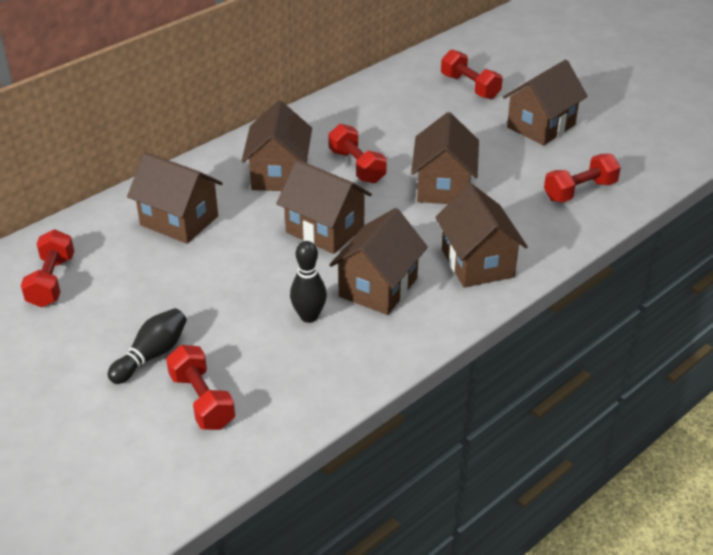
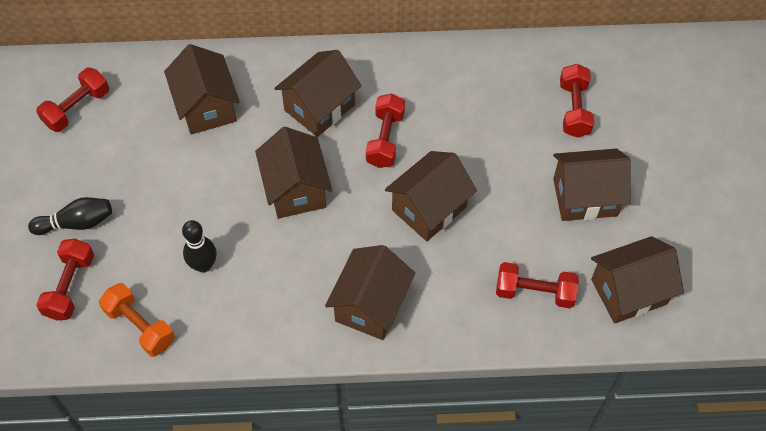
camera: 40 degrees right, 20 degrees up
(305, 387) = (140, 326): none -> orange dumbbell
(378, 287) = (276, 274): brown house -> brown house (628, 292)

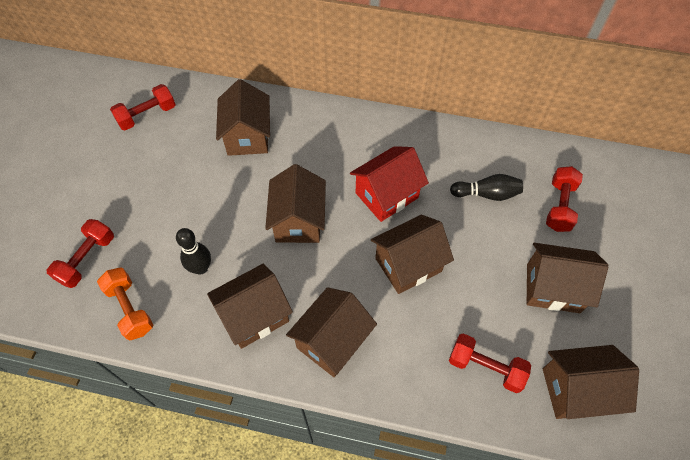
camera: 15 degrees right, 0 degrees up
(77, 223) = (112, 207): black bowling pin -> black bowling pin (487, 194)
(319, 107) = (339, 156): brown house -> brown house (254, 316)
(385, 139) = (386, 195): red dumbbell -> red house

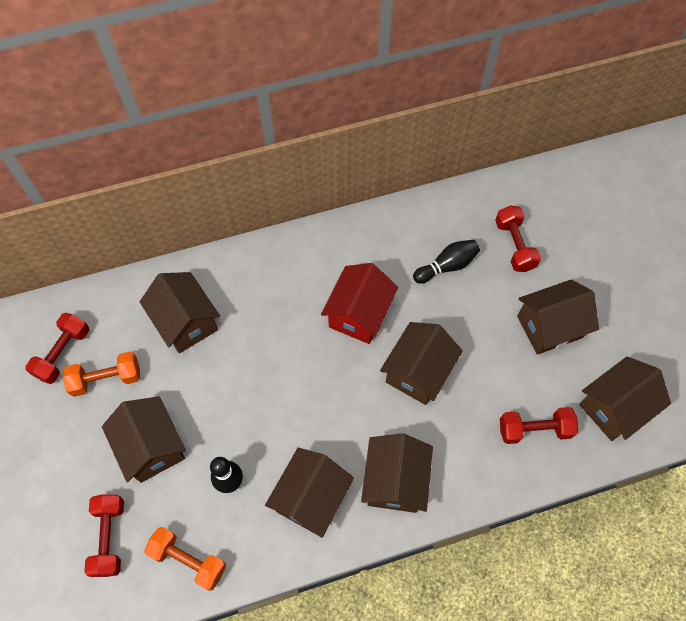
camera: 30 degrees left, 5 degrees up
(164, 147) = (106, 379): none -> orange dumbbell
(298, 221) = (293, 384): brown house -> brown house (152, 447)

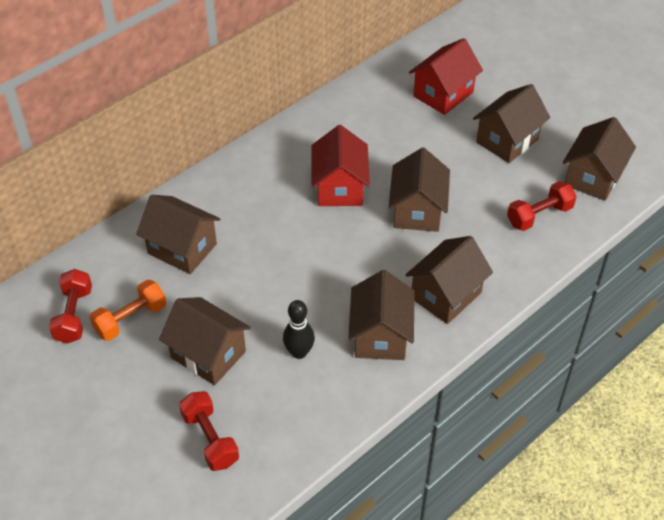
camera: 25 degrees left, 15 degrees down
(188, 560) = (297, 425): orange dumbbell -> none
(395, 481) = (446, 295): brown house -> brown house turned 60 degrees clockwise
(447, 266) = (395, 127): black bowling pin -> none
(514, 245) = (443, 94): red dumbbell -> red house

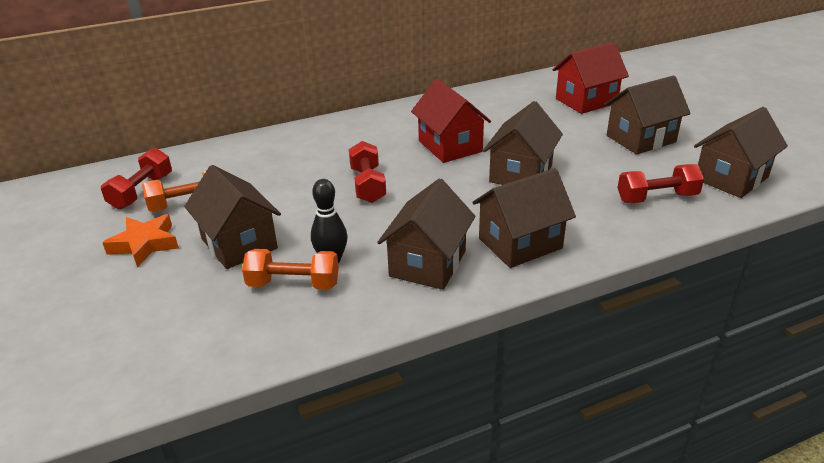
camera: 20 degrees right, 15 degrees down
(122, 377) = (145, 244): none -> orange star
(182, 249) = (273, 164): brown house -> none
(210, 439) = (187, 314): red dumbbell -> red dumbbell (367, 185)
(281, 386) = (293, 284): none -> orange dumbbell
(339, 187) = (450, 146): red house -> red house turned 45 degrees counterclockwise

